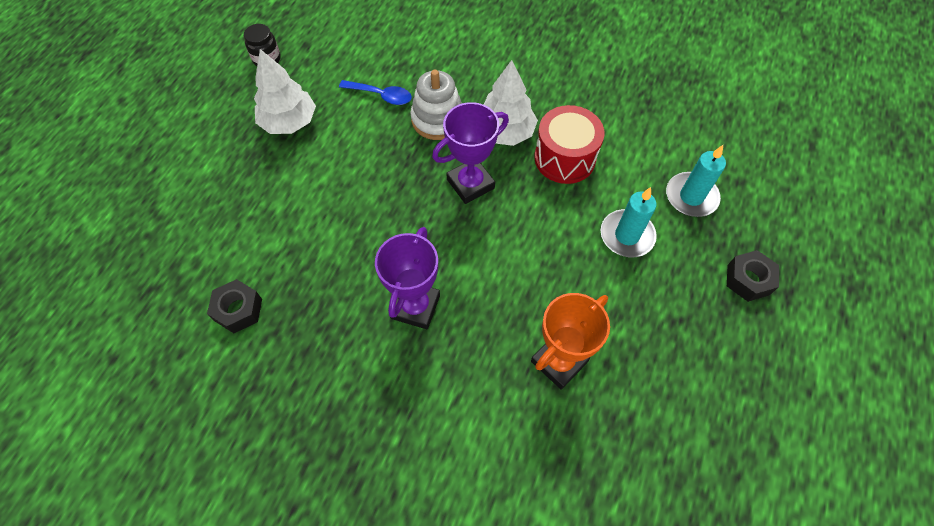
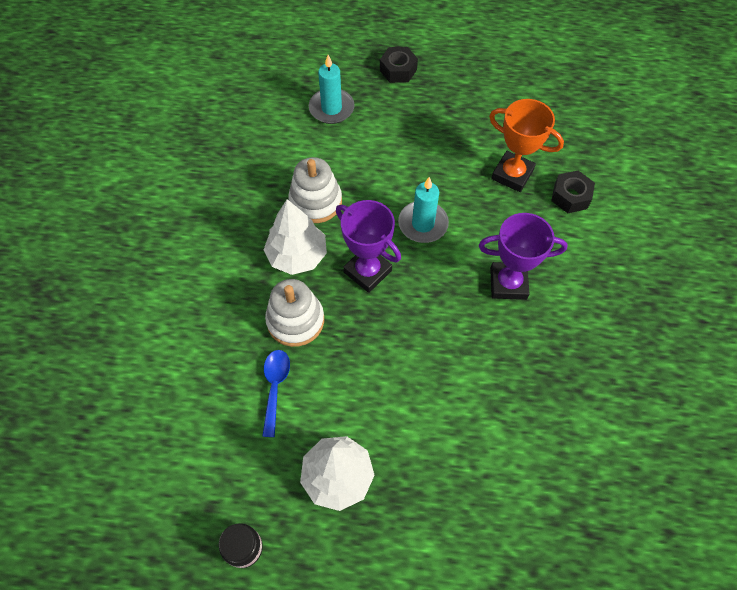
camera: 105 degrees left, 0 degrees up
(238, 310) = (572, 433): black nut -> black nut (570, 196)
(564, 158) = (315, 201): red drum -> white stacking toy
(627, 235) = (384, 146): turquoise candle -> turquoise candle (423, 224)

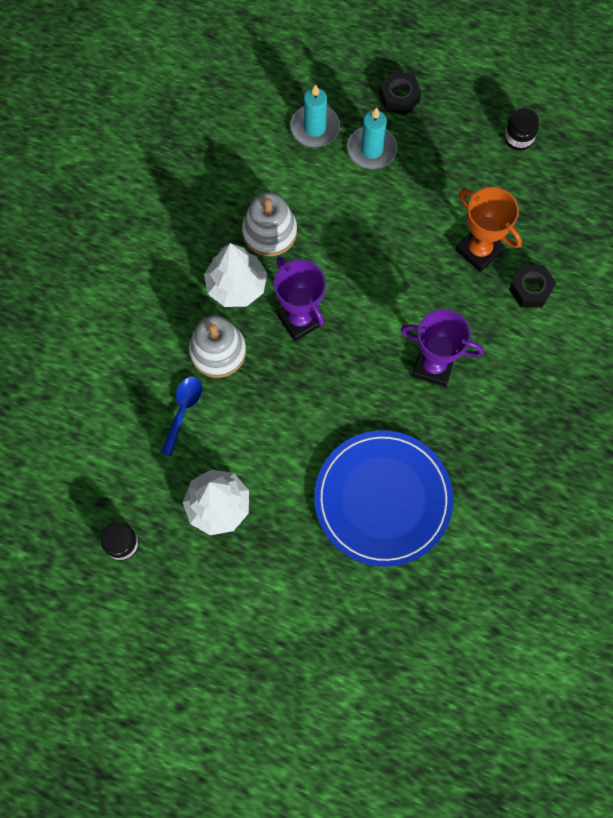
camera: 15 degrees right, 10 degrees up
(423, 224) = (369, 282): turquoise candle -> turquoise candle (371, 149)
(505, 424) = (383, 499): none -> blue plate
(511, 80) = (518, 138): none -> black jar

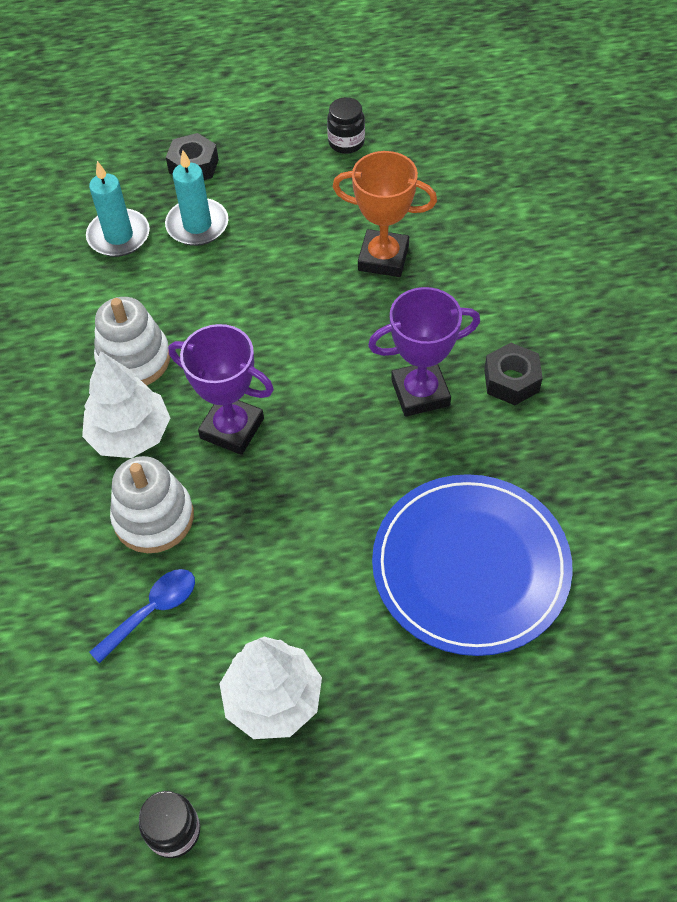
camera: 30 degrees left, 15 degrees down
(183, 411) = (152, 611): blue spoon -> blue spoon turned 60 degrees clockwise
(530, 289) = (465, 265): black nut -> black nut (511, 380)

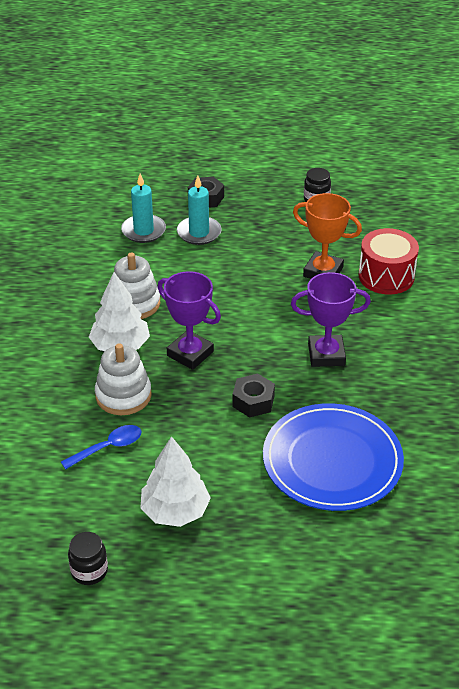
camera: 10 degrees right, 15 degrees down
(470, 249) = (386, 276): none -> red drum
(511, 380) = (393, 358): black nut -> black nut (253, 401)

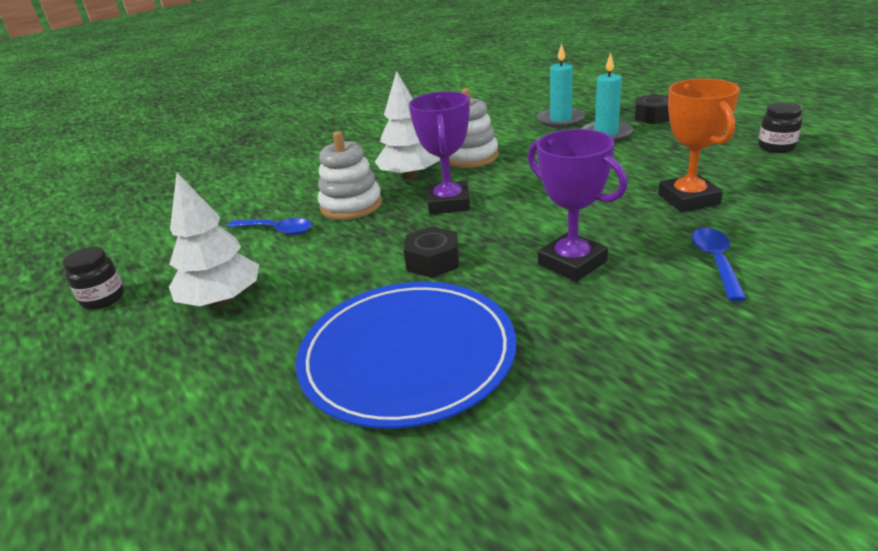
camera: 55 degrees right, 10 degrees down
(386, 276) = (768, 231): red drum -> none
(387, 312) = (715, 261): none -> blue spoon

